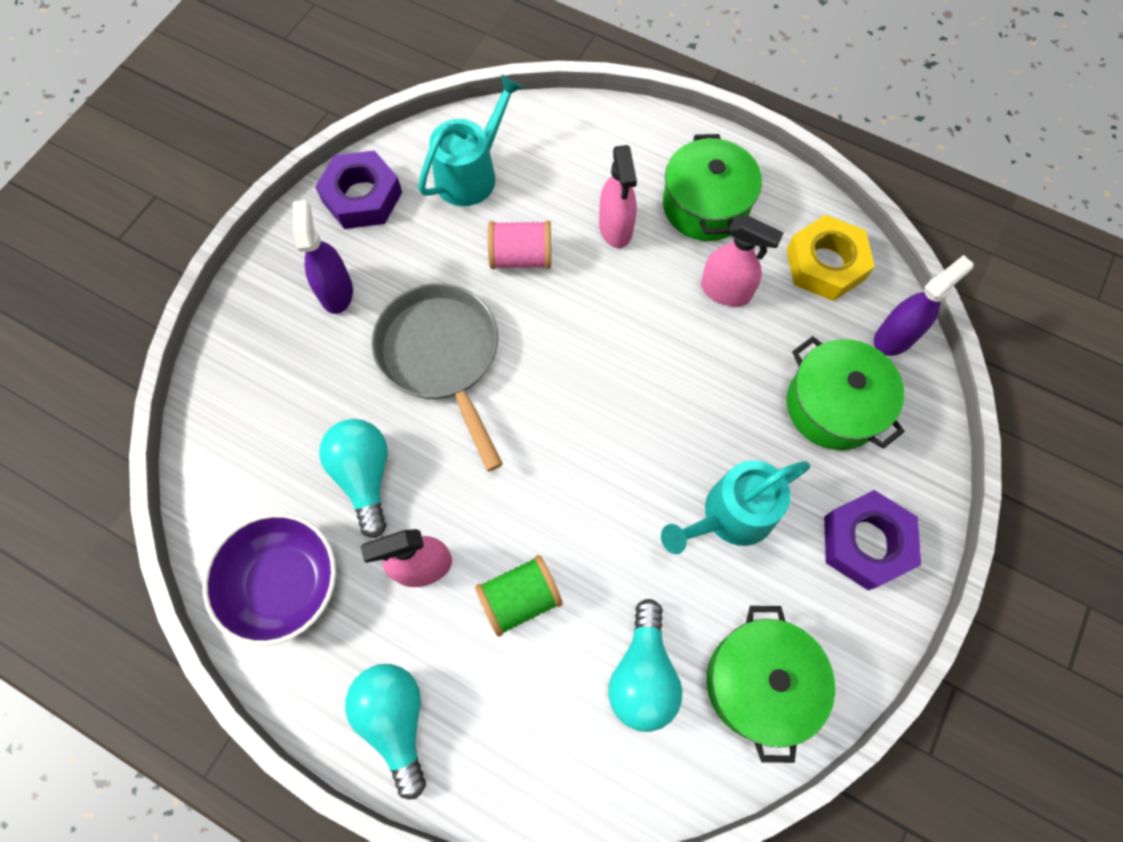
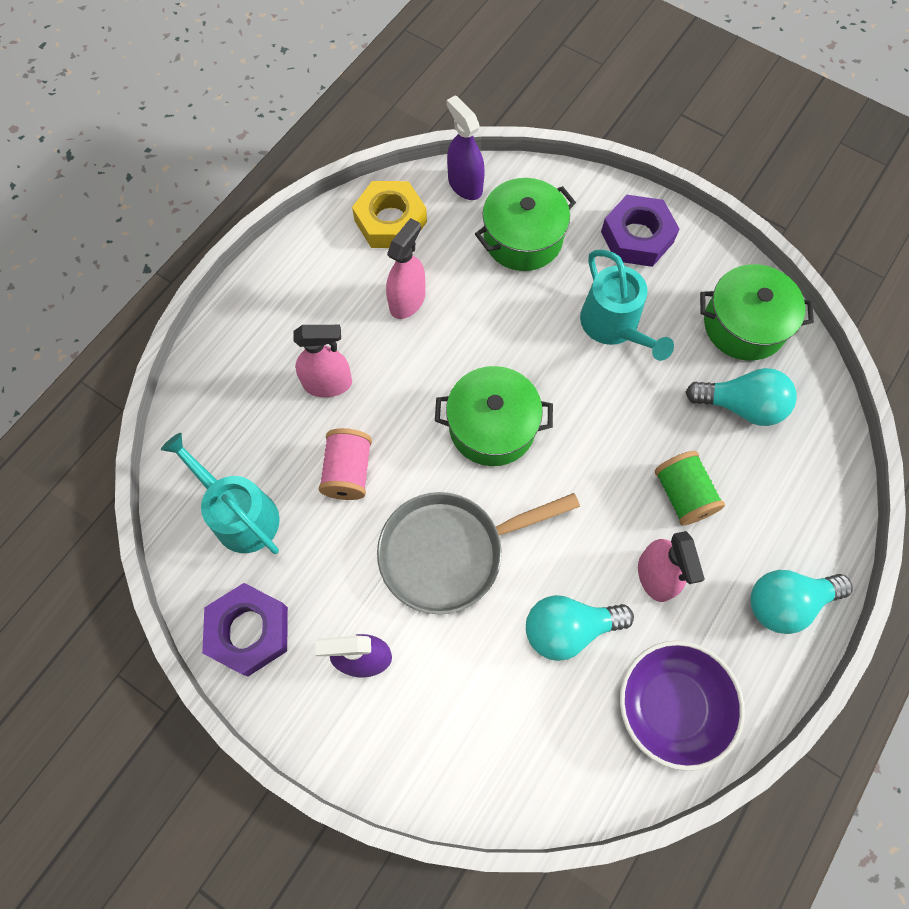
camera: 85 degrees left, 0 degrees up
(705, 205) = (315, 304): green pot -> green pot (492, 426)

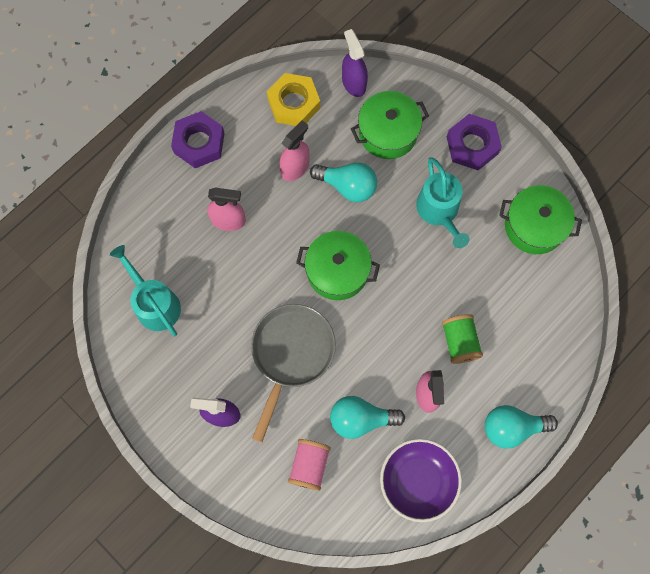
camera: 10 degrees right, 5 degrees up
(249, 631) = (150, 383): purple nut -> purple nut (199, 143)
(348, 472) = (232, 286): pink spool -> pink spool (309, 465)
(449, 552) = (291, 354): grey pan -> grey pan turned 120 degrees clockwise
(741, 406) = (516, 286): turquoise light bulb -> turquoise light bulb (347, 186)

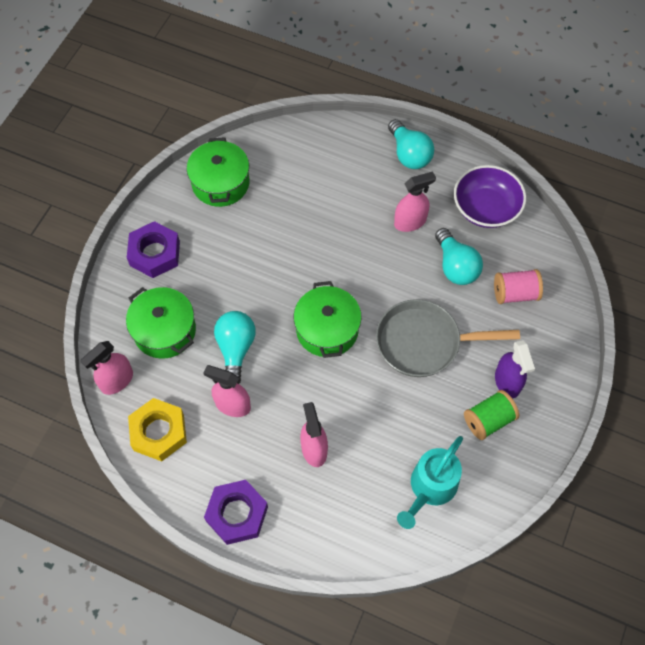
camera: 110 degrees left, 10 degrees down
(353, 83) = (117, 381): purple spray bottle -> pink spray bottle
(439, 211) = (233, 261): turquoise watering can -> none
(459, 342) = (352, 211): green spool -> green spool (488, 420)

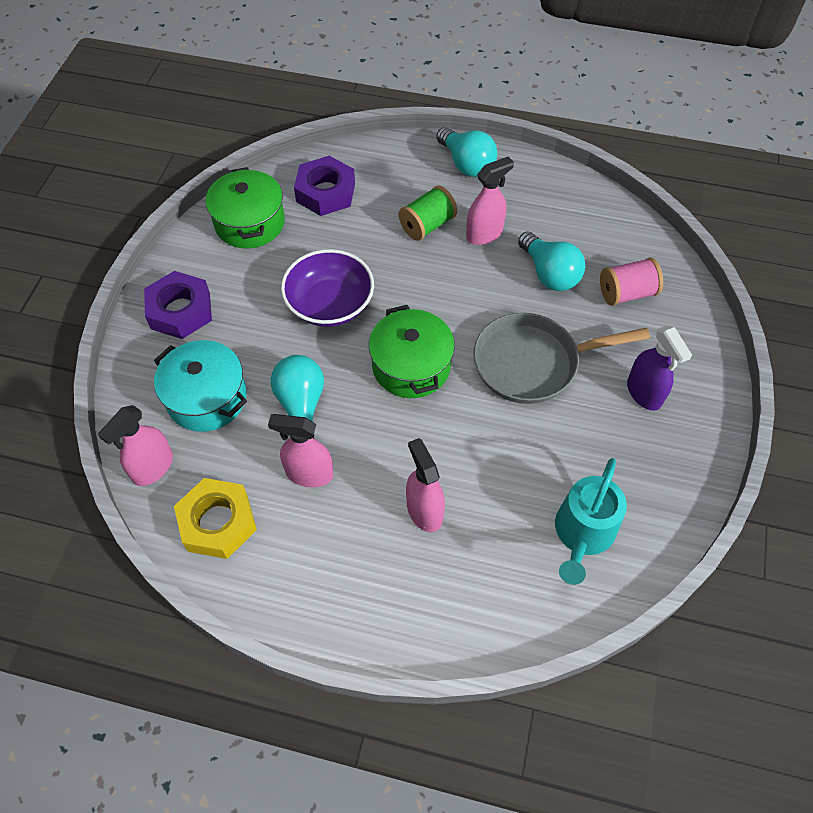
camera: 10 degrees left, 5 degrees down
(164, 331) = (207, 398): green pot -> turquoise pot
(237, 514) = (339, 610): purple nut -> purple nut (325, 192)
(486, 208) = (568, 208): purple bowl -> purple bowl (330, 304)
(488, 420) = (633, 440): green spool -> green spool (427, 225)

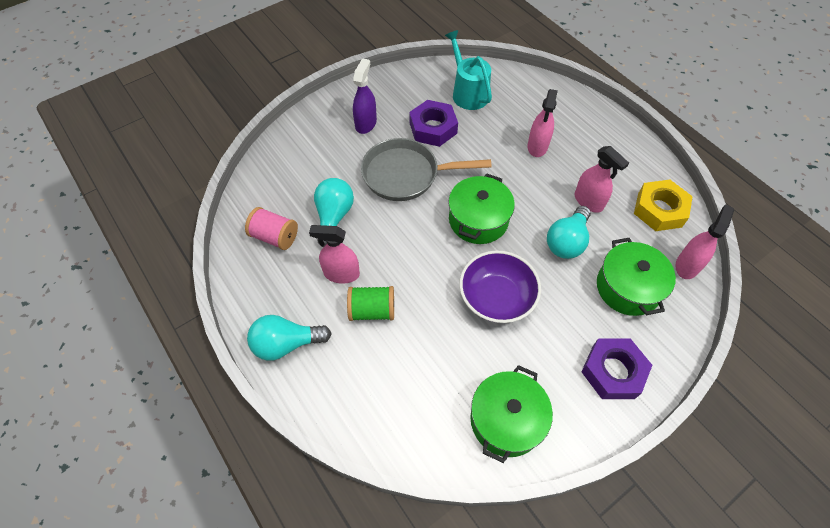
camera: 140 degrees left, 0 degrees up
(153, 467) = (687, 265): pink spray bottle -> pink spray bottle turned 45 degrees counterclockwise
(207, 398) = (628, 287): turquoise pot -> green pot
(325, 192) = (420, 404): purple nut -> purple nut (433, 128)
(466, 164) = (286, 344): turquoise light bulb -> turquoise light bulb turned 105 degrees counterclockwise
(532, 363) = (406, 174): grey pan -> grey pan turned 150 degrees clockwise
(582, 534) = (468, 92): turquoise watering can -> turquoise watering can turned 90 degrees counterclockwise
(626, 293) = (306, 174): pink spool -> pink spool (275, 237)

